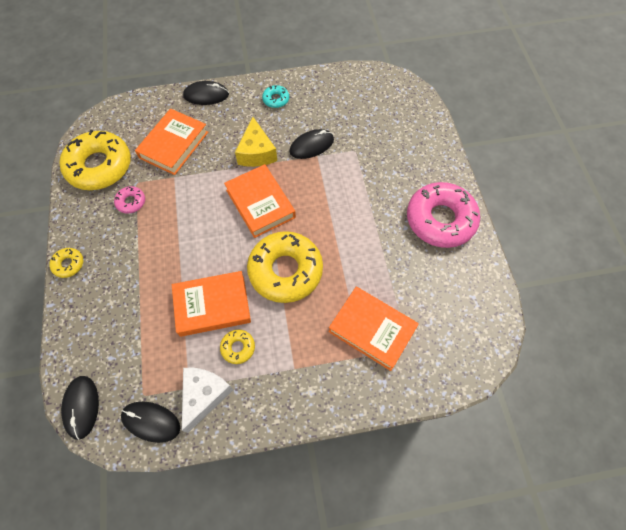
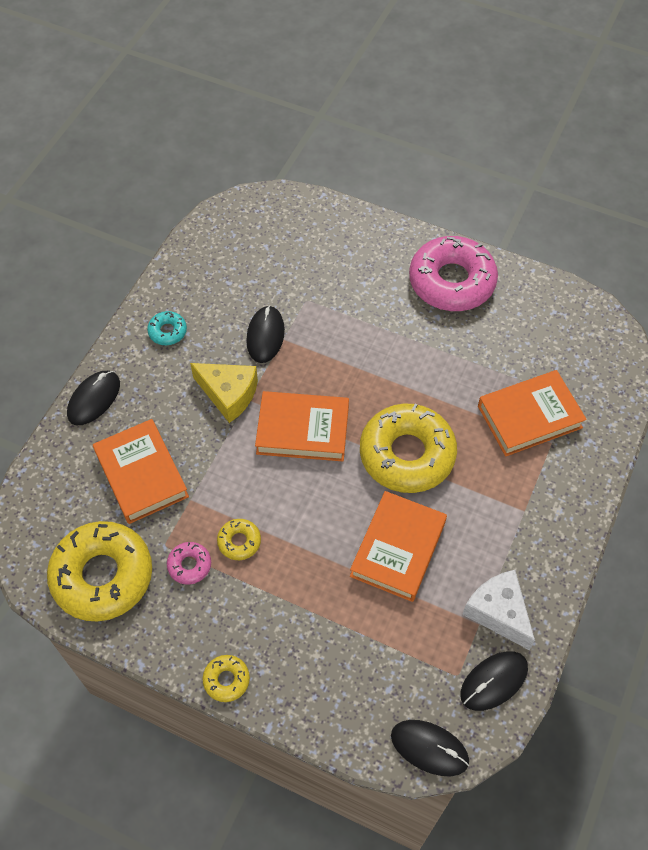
camera: 55 degrees left, 5 degrees down
(238, 348) = (465, 550): yellow donut -> yellow donut (239, 541)

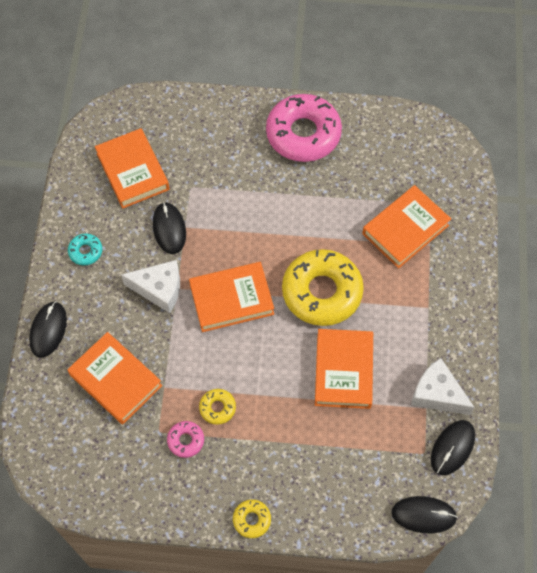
camera: 20 degrees left, 5 degrees up
(102, 576) = (119, 473): yellow donut -> none
(229, 394) = (159, 289): yellow cheese -> white cheese
(251, 266) = (133, 171): none -> orange book

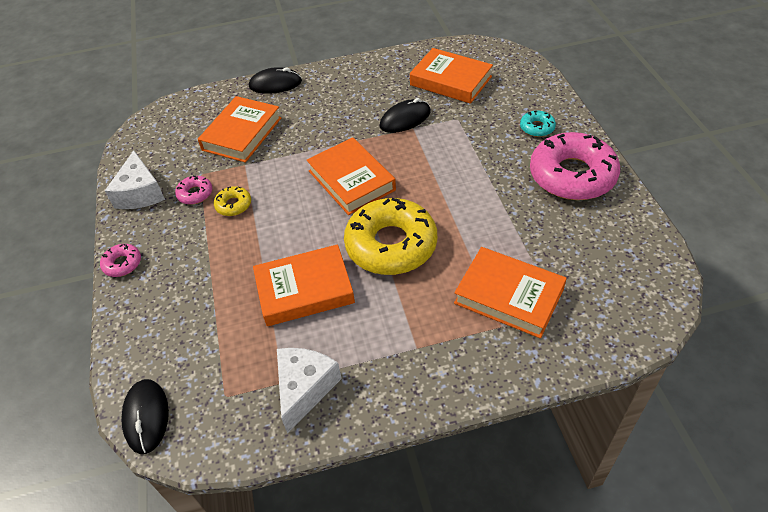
camera: 75 degrees right, 15 degrees down
(85, 251) = (357, 80): turquoise donut -> turquoise donut (537, 128)
(133, 171) = (450, 81): orange book -> orange book turned 75 degrees clockwise
(159, 289) = (341, 132): white cheese -> white cheese (140, 193)
(252, 520) = (122, 264): yellow donut -> pink donut
(452, 448) = (238, 425): black mouse -> none

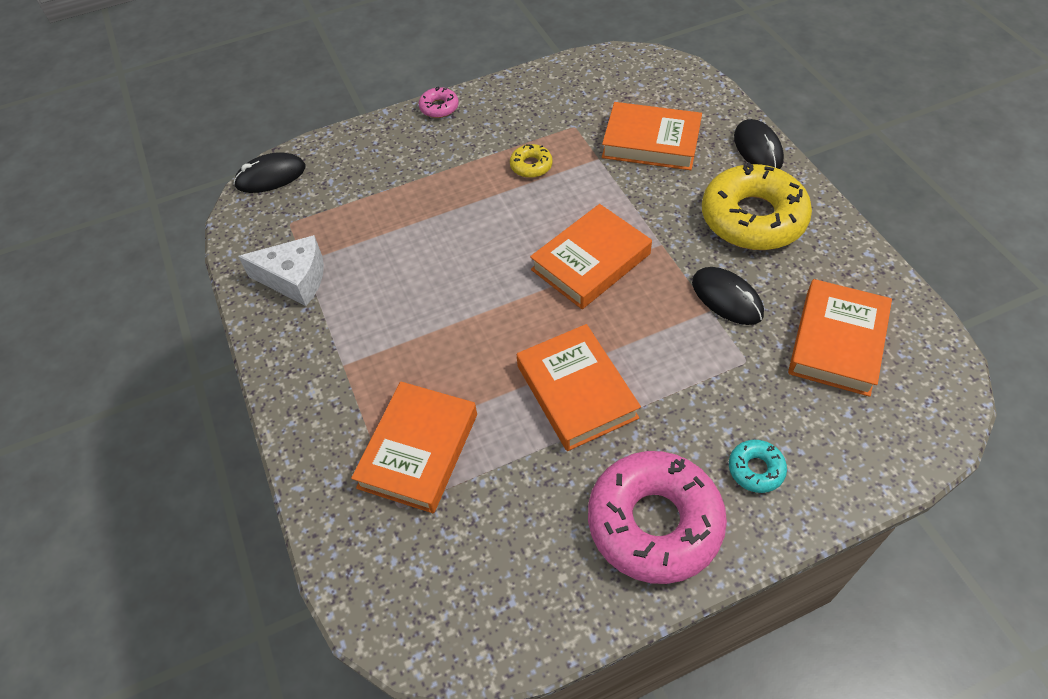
camera: 80 degrees right, 5 degrees up
(140, 193) = (537, 89): white cheese -> none
(195, 194) = (543, 131): pink donut -> none
(304, 290) = (415, 253): orange book -> orange book (576, 391)
(391, 245) = (488, 319): yellow donut -> yellow donut (753, 218)

